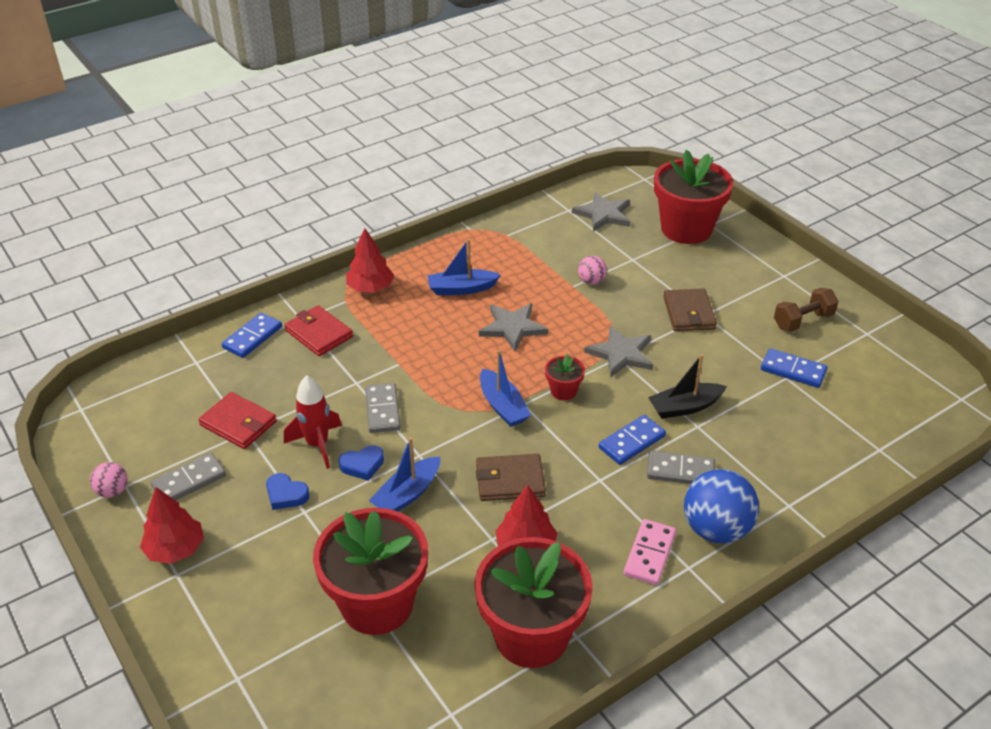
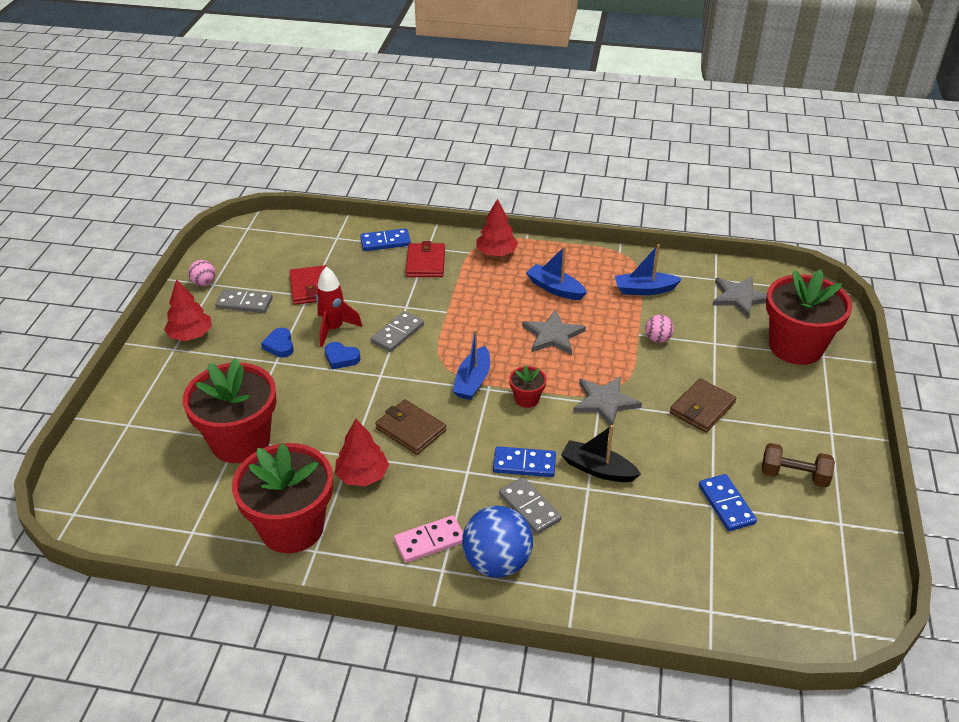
camera: 45 degrees right, 0 degrees up
(407, 494) = (341, 393): blue boat -> blue boat (644, 290)

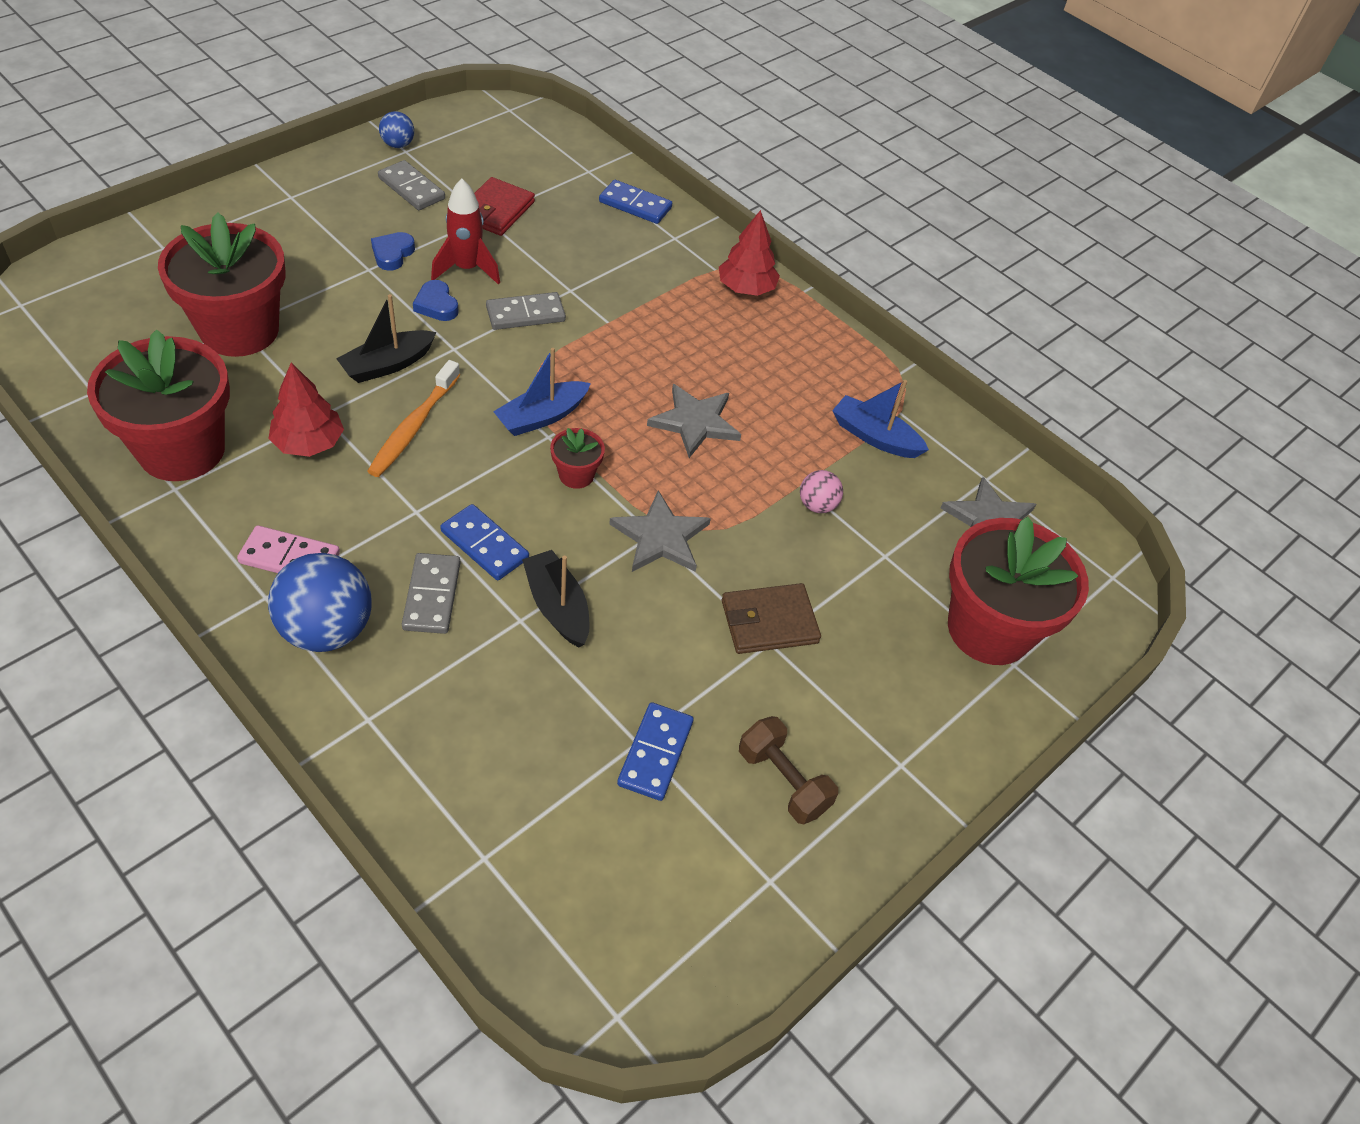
camera: 30 degrees right, 10 degrees up
(190, 335) = (322, 191): red tree -> none
(204, 283) = (398, 145): pink ball -> blue ball
(354, 406) = (387, 365): none -> black boat
(410, 429) = (414, 427): brown wallet -> orange toothbrush
(425, 263) = (651, 253): red wallet -> none
(555, 289) = (765, 370): blue boat -> none

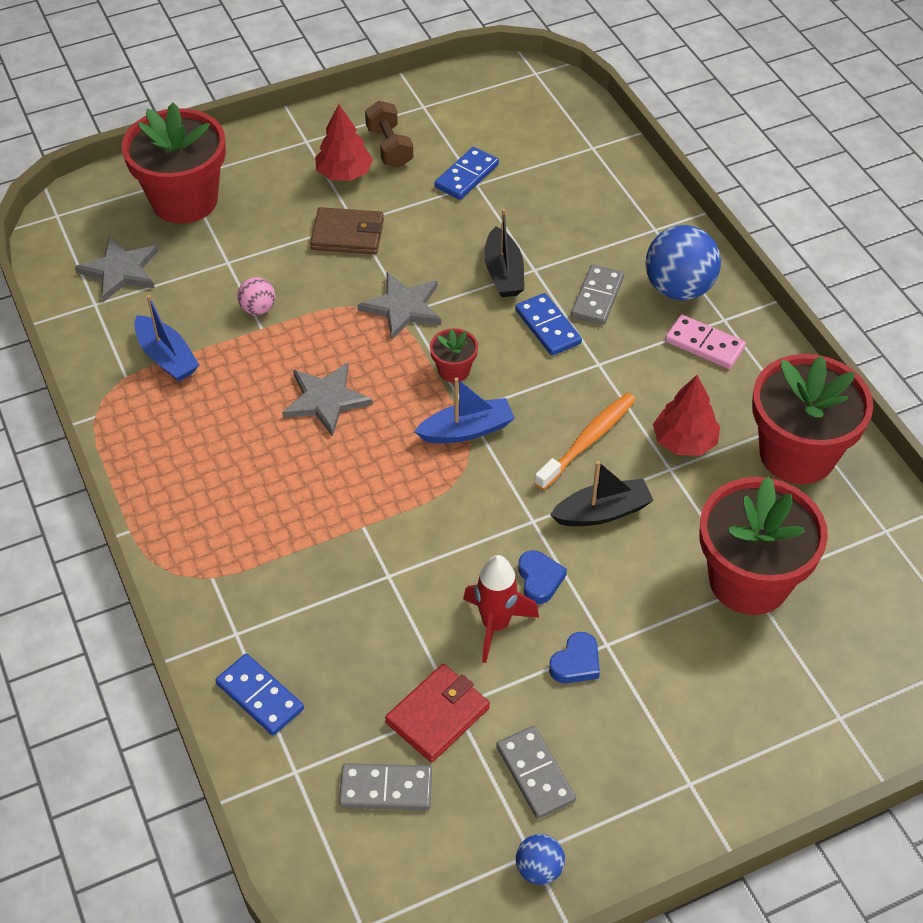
camera: 155 degrees left, 0 degrees up
(525, 314) = (447, 550): grey domino -> grey domino (386, 789)
(746, 288) = (191, 545): red tree -> red tree (344, 173)

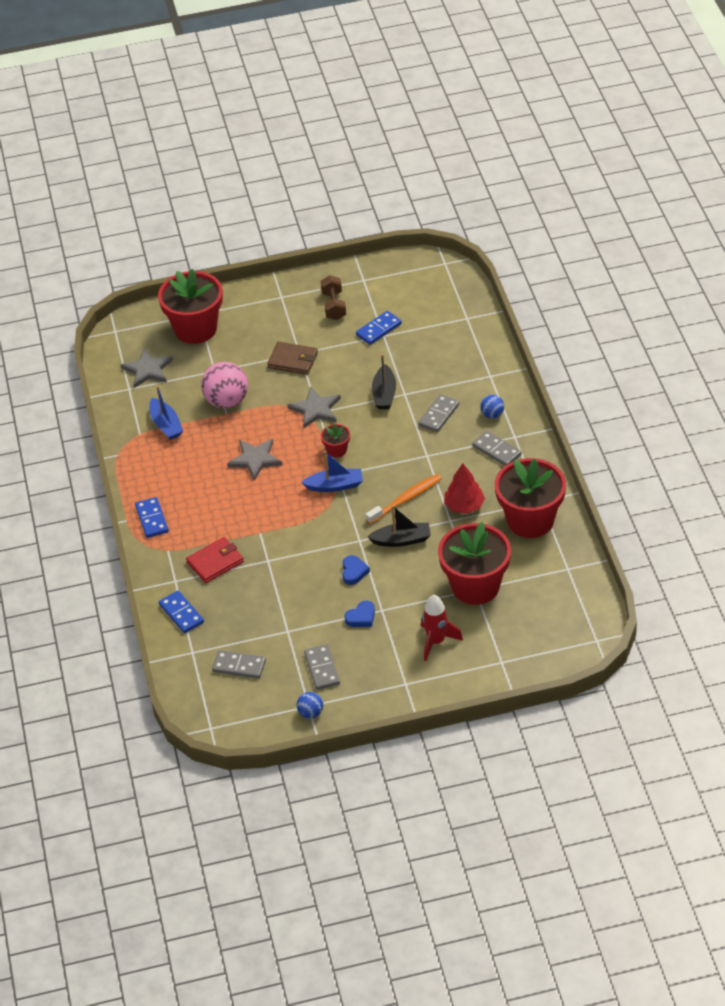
camera: 15 degrees right, 5 degrees down
(258, 309) = (227, 401): pink ball -> pink ball, size x1.99
(344, 173) = (300, 321): red tree -> none
(437, 715) = (276, 634): red wallet -> red wallet (215, 562)
(495, 625) = (321, 593): red rocket -> red rocket (436, 641)
(548, 327) = (402, 430): blue domino -> blue domino (152, 519)
(678, 288) = (492, 414): blue ball -> blue ball, size x0.50
(704, 344) = (496, 450): pink domino -> grey domino

